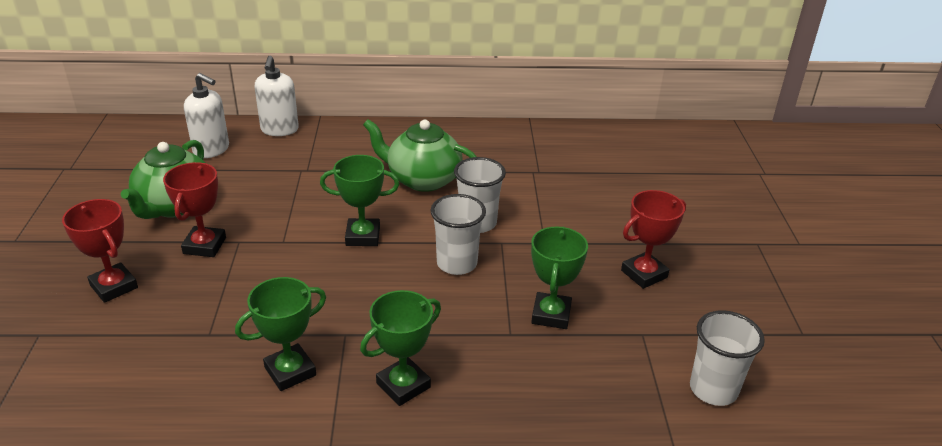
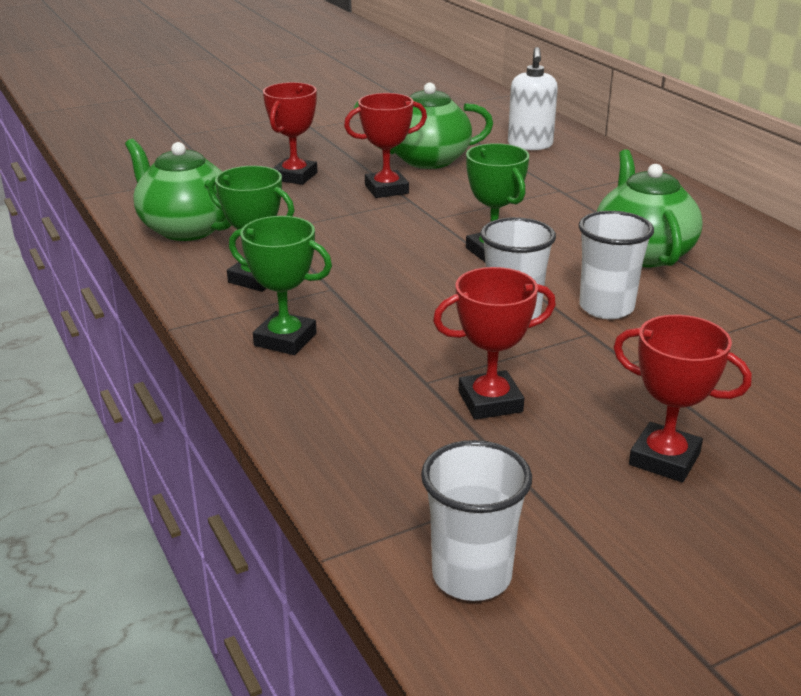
camera: 65 degrees right, 5 degrees down
(143, 389) = (186, 228): none -> green teapot
(279, 130) = (612, 159): white soap dispenser -> none
(551, 315) = (490, 402): green trophy -> red trophy

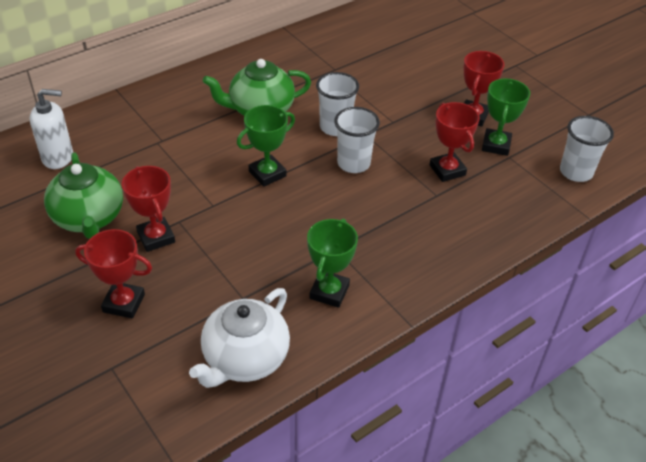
camera: 100 degrees left, 15 degrees up
(186, 228) = (245, 359): green teapot -> white teapot
(285, 339) = (409, 261): green trophy -> green trophy (496, 145)

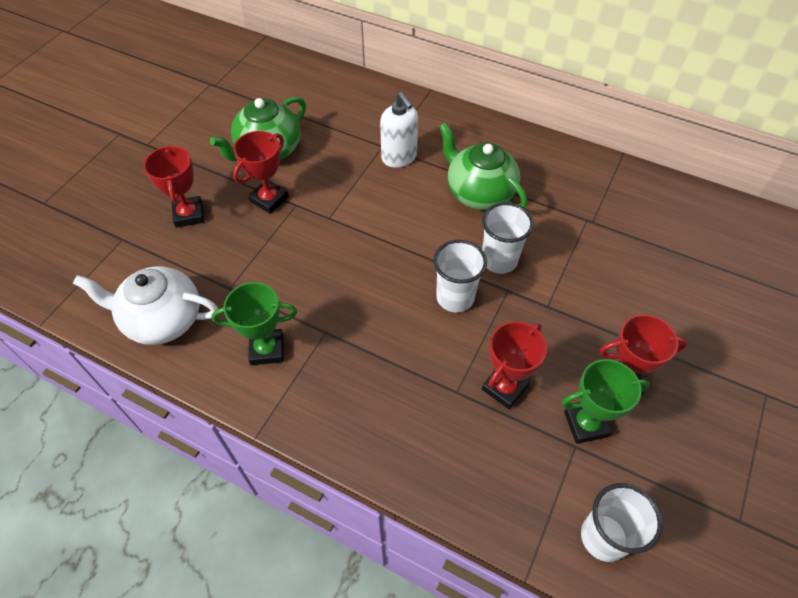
camera: 65 degrees right, 10 degrees up
(58, 157) = (324, 100): white soap dispenser -> white soap dispenser (399, 157)
(267, 174) = (393, 237): green trophy -> none

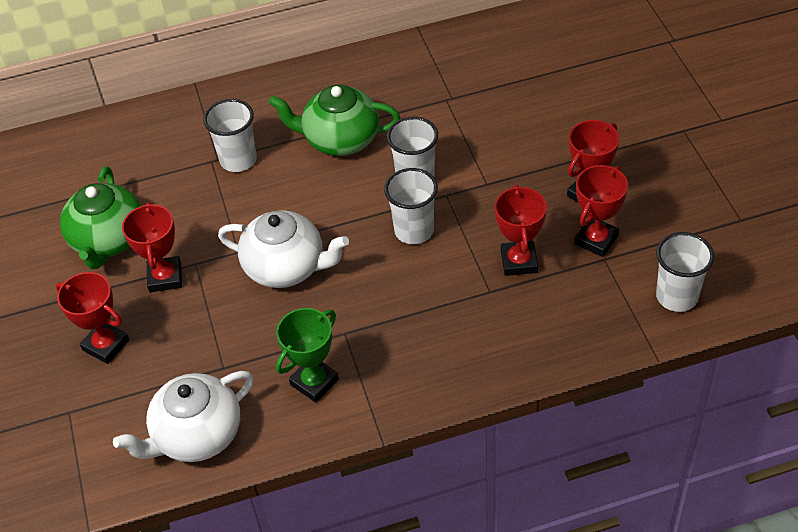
camera: 40 degrees left, 5 degrees down
(344, 253) = (286, 267): none -> white teapot
(399, 157) = (238, 160): white soap dispenser -> white cup
(586, 424) = (596, 240): green trophy -> red trophy

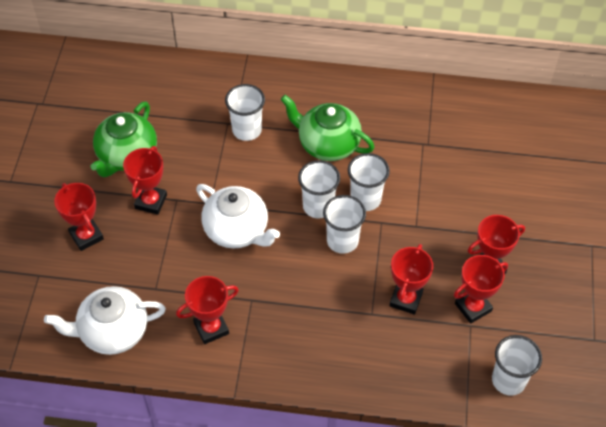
camera: 20 degrees right, 5 degrees up
(314, 382) = (211, 328): green trophy -> red trophy
(366, 206) = (318, 206): none -> white cup

